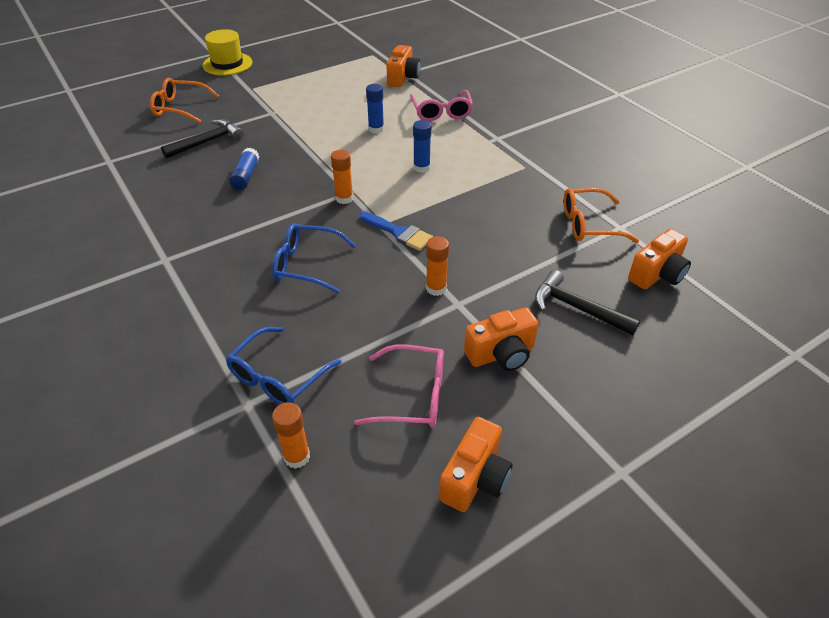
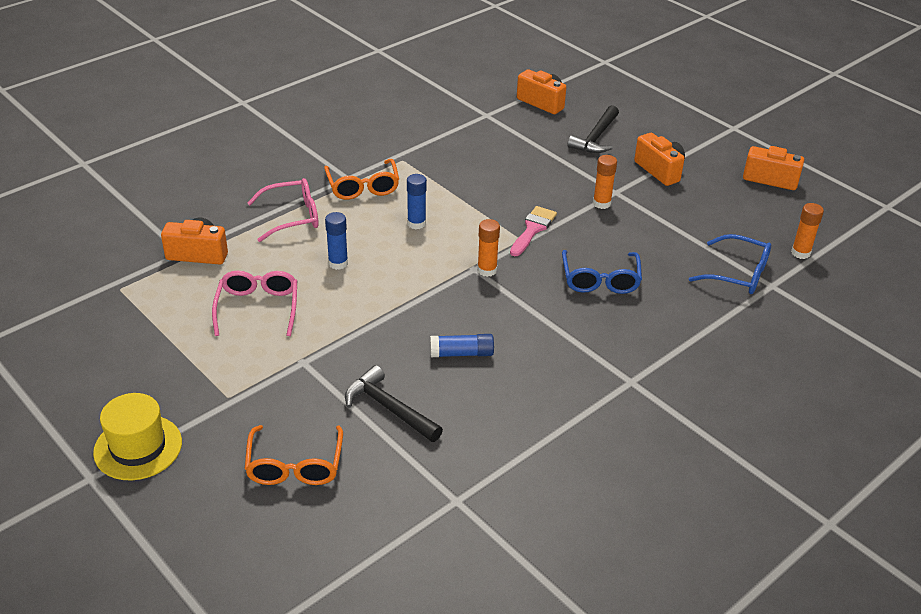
camera: 100 degrees left, 5 degrees down
(399, 233) = (533, 229): blue brush -> pink brush
(413, 396) = (720, 207): pink glasses -> pink glasses (258, 308)
(589, 224) = (487, 129): orange glasses -> orange glasses (363, 187)

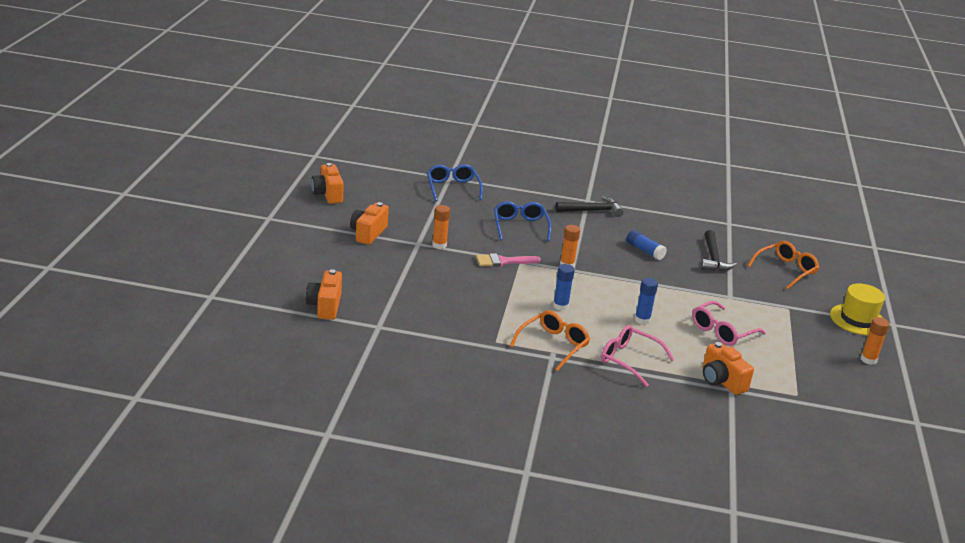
camera: 130 degrees left, 10 degrees down
(596, 138) = (353, 268): black hammer -> black hammer (592, 210)
(600, 280) = (520, 227): blue glasses -> blue glasses turned 60 degrees counterclockwise
(800, 253) = (404, 174): orange glue stick -> orange glue stick (868, 360)

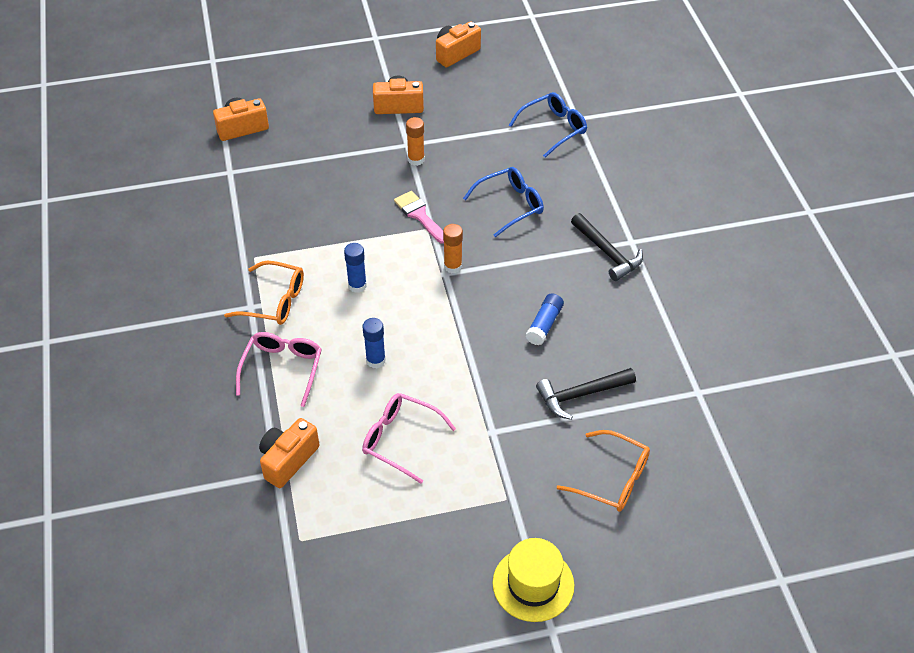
camera: 70 degrees right, 20 degrees up
(868, 360) = (432, 609): orange glue stick -> none

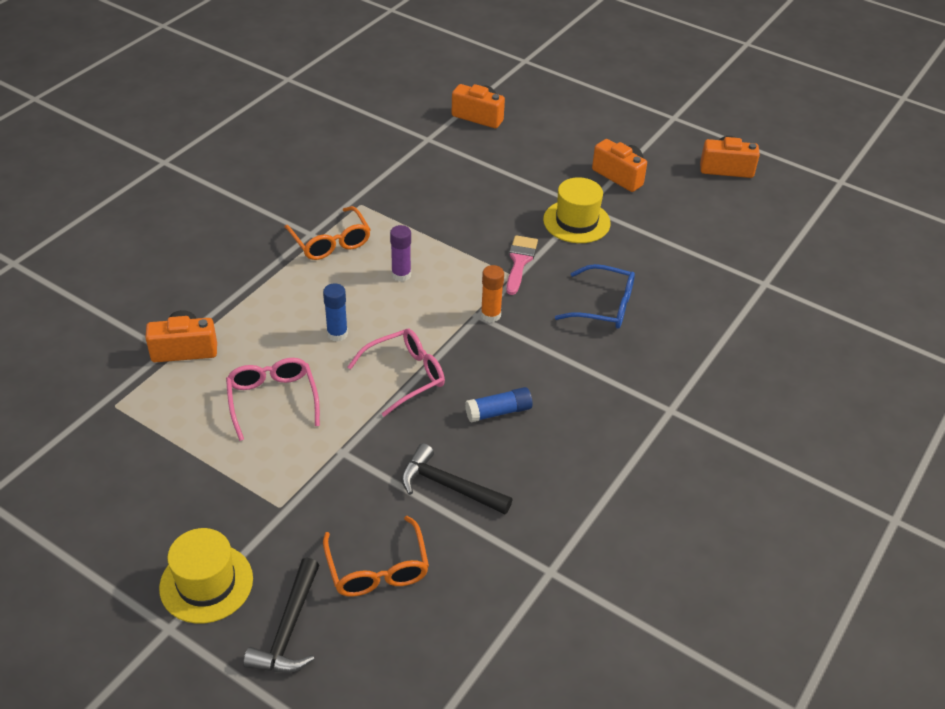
camera: 45 degrees right, 5 degrees down
(282, 369) = (269, 289): pink glasses -> pink glasses (405, 376)
(357, 285) = (401, 275): blue glue stick -> purple glue stick
(416, 159) = (576, 221): orange glue stick -> yellow hat
(553, 128) = (730, 277): blue glasses -> none
(607, 253) = (635, 402): black hammer -> black hammer (289, 629)

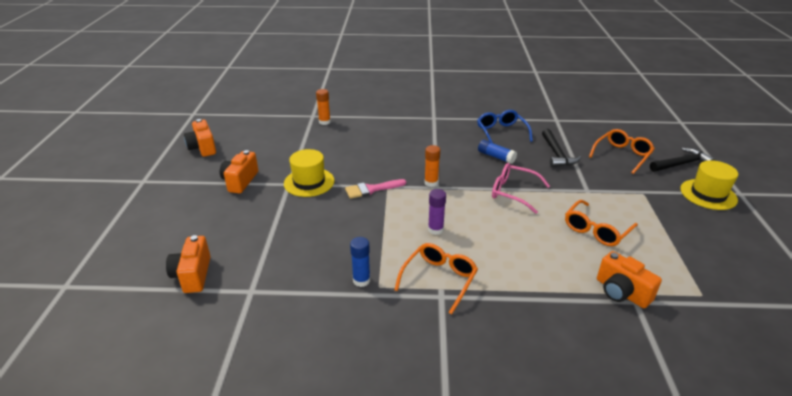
camera: 120 degrees left, 10 degrees down
(272, 400) = (596, 230): pink glasses -> orange glasses
(337, 334) = (517, 231): blue glue stick -> blue glue stick (361, 280)
(604, 306) = (381, 151): blue glasses -> blue glasses (501, 132)
(734, 287) = (324, 122): none -> orange glue stick

